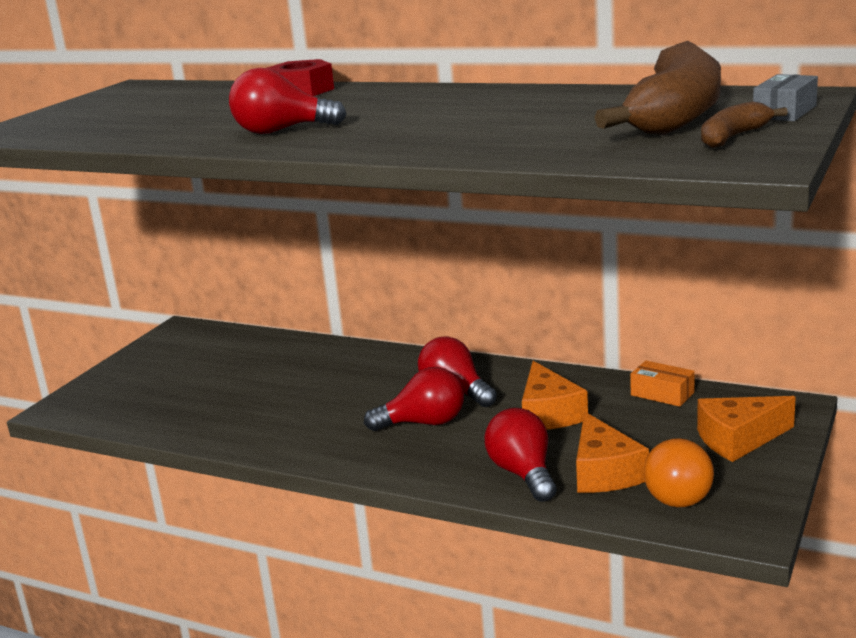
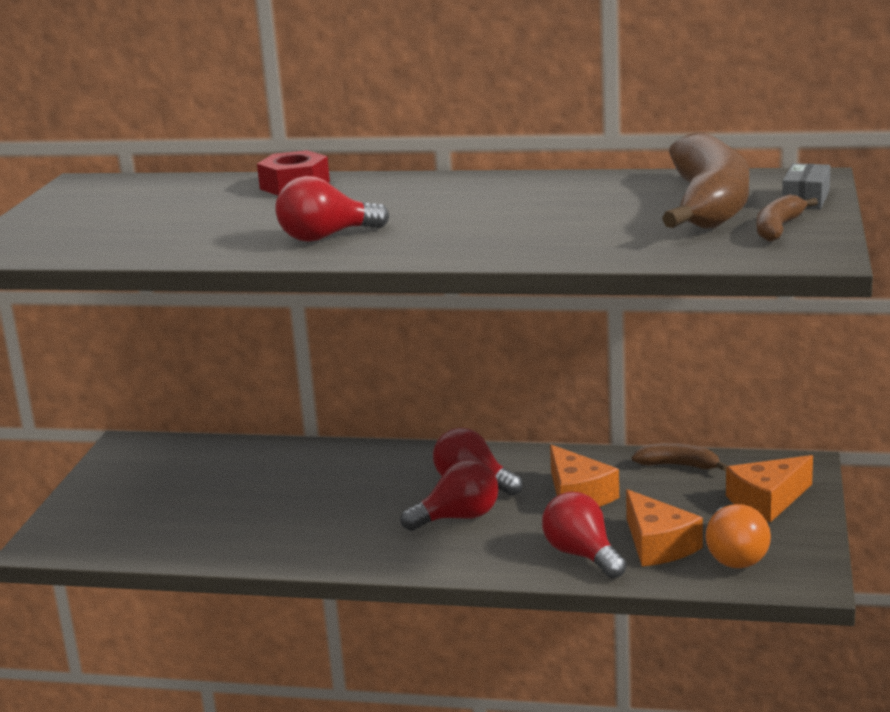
camera: 15 degrees left, 0 degrees up
(662, 394) = (678, 465): orange box -> brown banana

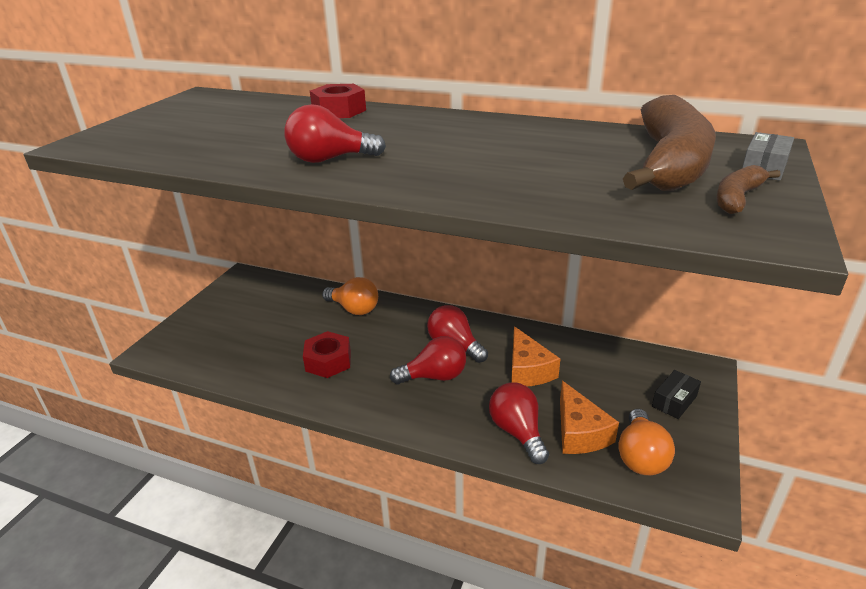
camera: 10 degrees right, 10 degrees up
(306, 521) = (328, 361): none -> red nut
(315, 462) = (354, 309): none -> orange light bulb
(678, 465) = (609, 353): brown banana -> none
(767, 501) = (674, 401): orange cheese -> black box

